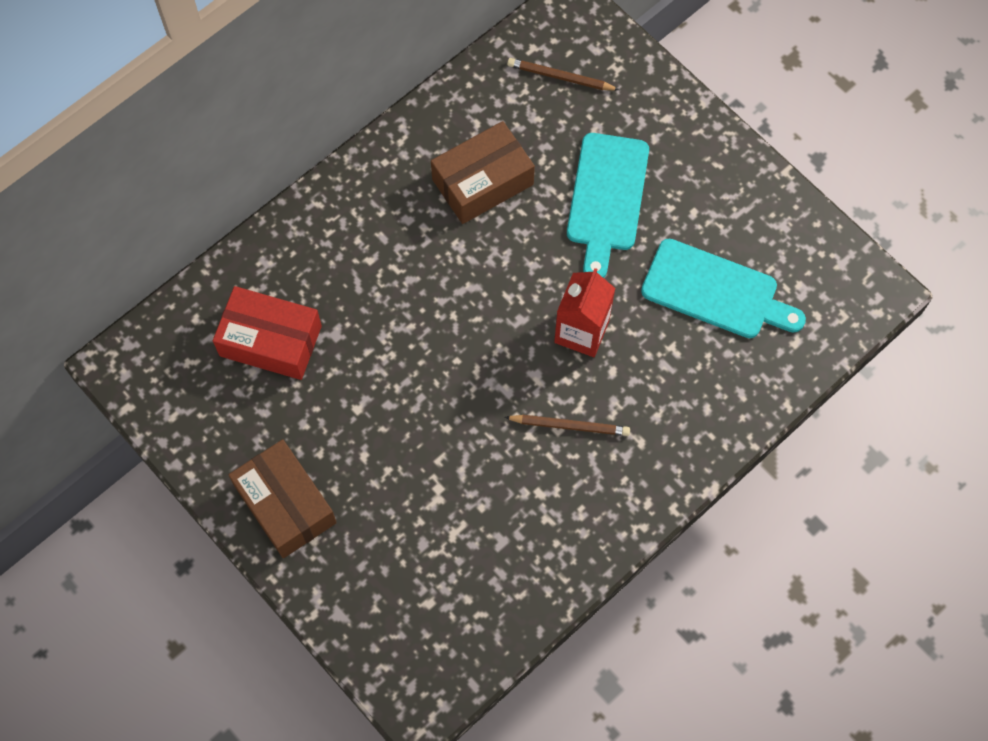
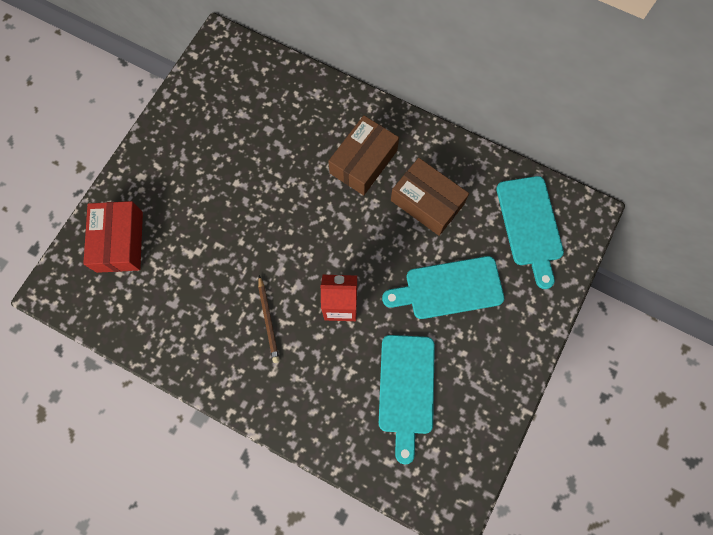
camera: 70 degrees right, 5 degrees up
(270, 340) = (265, 116): red box -> red box (120, 242)
(285, 504) = (159, 165): brown box -> brown box (363, 162)
(560, 77) = (530, 225): brown pencil -> turquoise cutting board

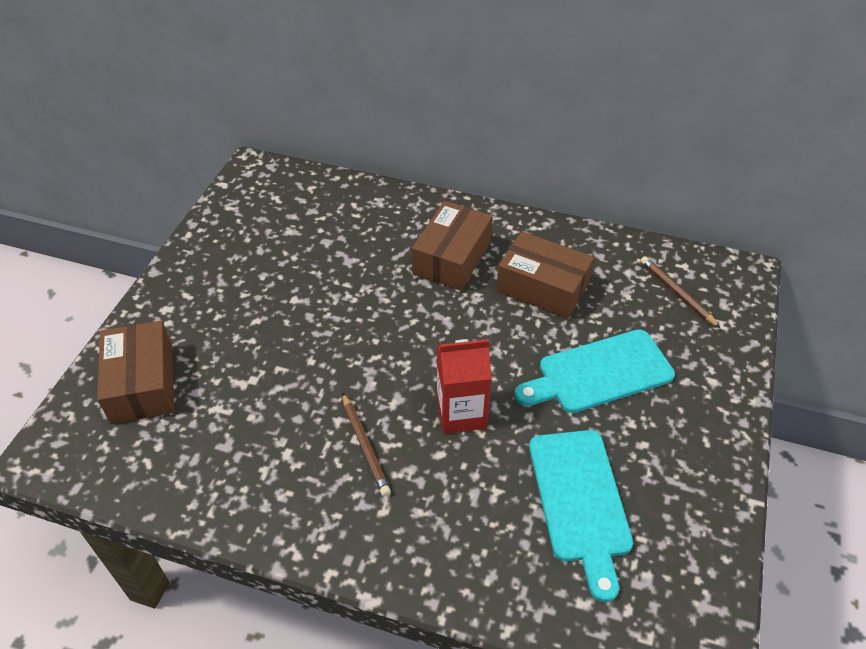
camera: 10 degrees left, 25 degrees down
(120, 242) = (142, 383): red box -> brown box
(530, 225) = (677, 293): turquoise cutting board -> brown pencil

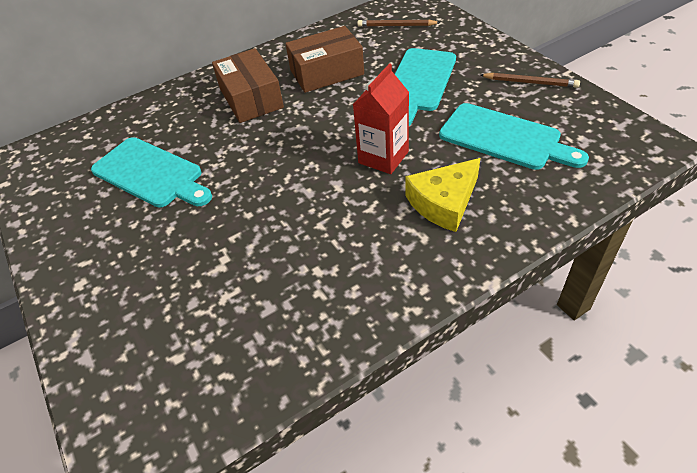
camera: 45 degrees left, 0 degrees up
(142, 383) = (138, 339): brown box -> none
(303, 262) = (151, 174): none -> turquoise cutting board
(365, 446) = (358, 220): brown pencil -> brown pencil (530, 82)
(441, 500) = (444, 202): none -> yellow cheese

